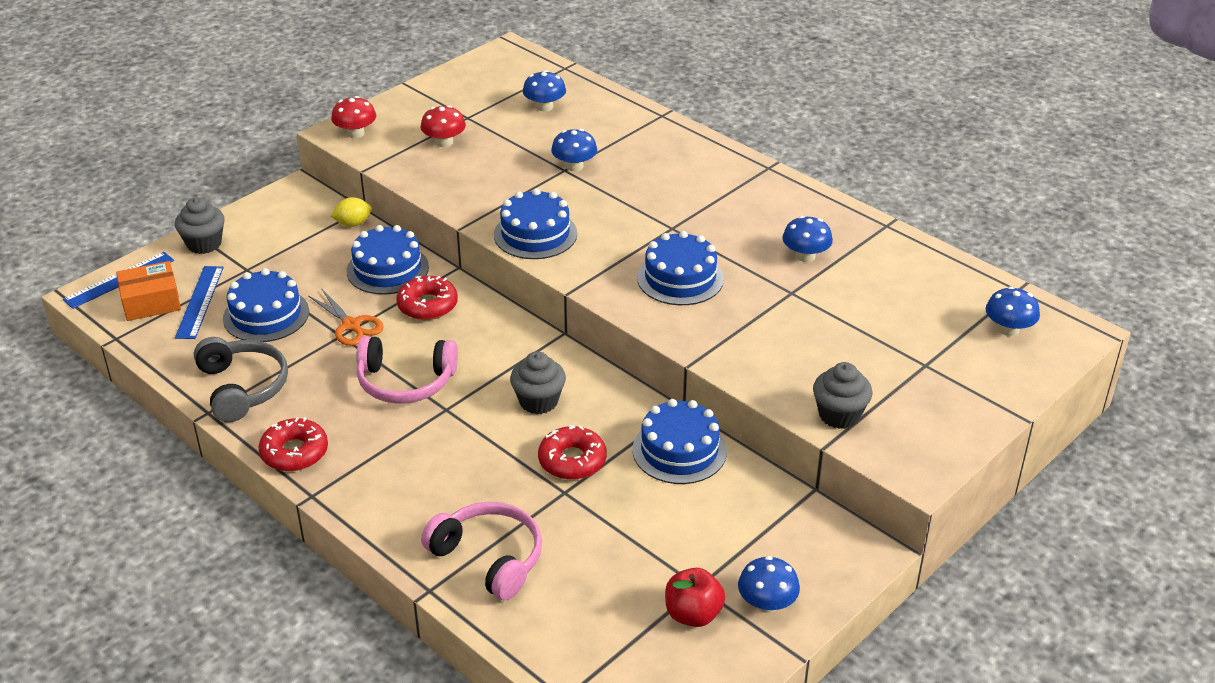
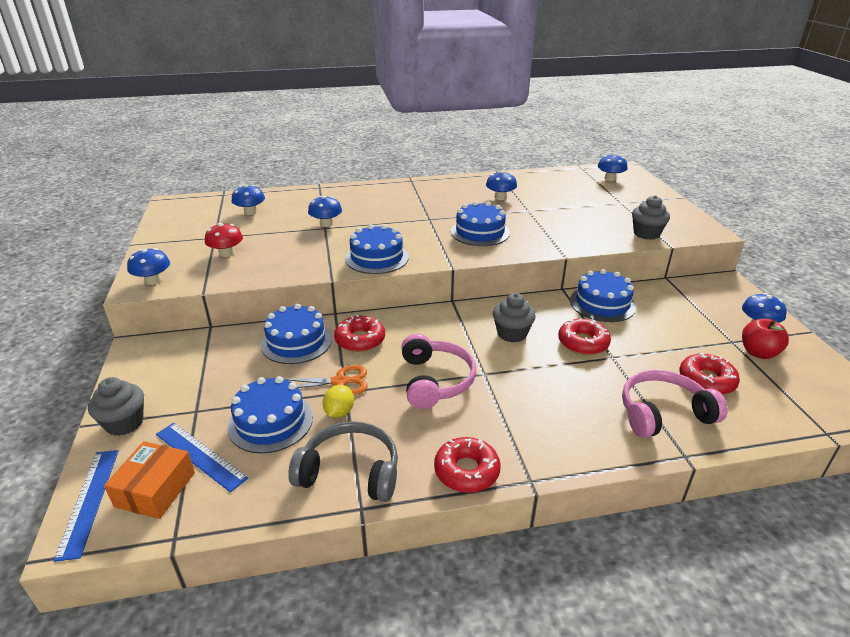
camera: 55 degrees left, 5 degrees down
(353, 223) = (221, 337): yellow lemon -> yellow lemon (339, 412)
(355, 133) = (153, 280): red mushroom -> blue mushroom
(405, 382) = (435, 380): pink headphones -> pink headphones turned 45 degrees counterclockwise
(585, 579) = (706, 380): none -> red donut

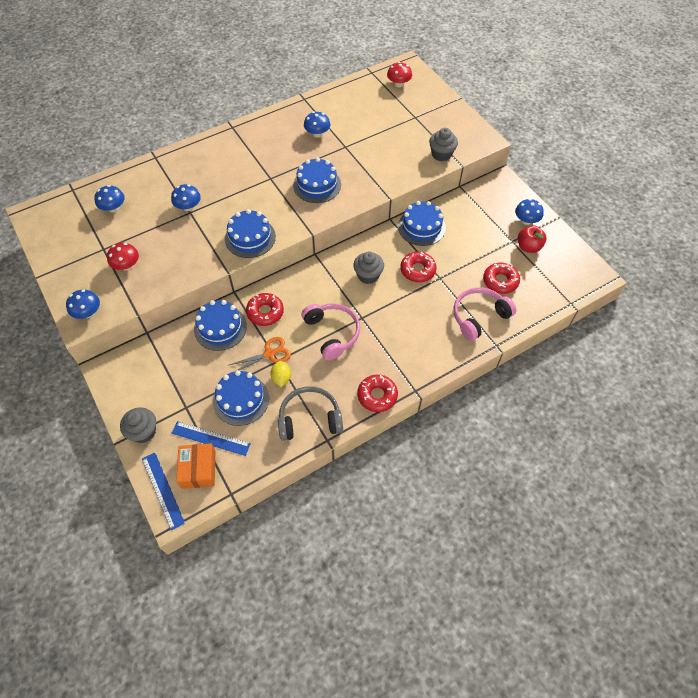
camera: 20 degrees left, 25 degrees up
(610, 179) = (398, 84): blue mushroom -> red mushroom

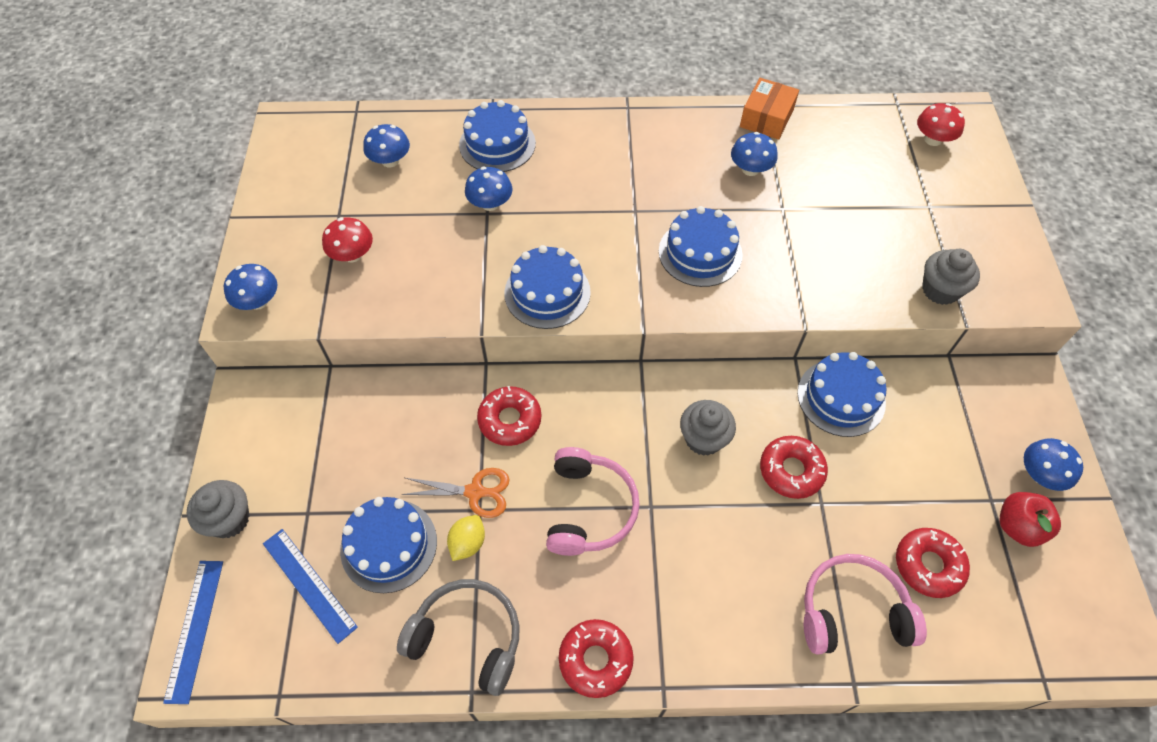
camera: 30 degrees right, 0 degrees up
(198, 469) = (261, 625): orange box -> orange box (766, 118)
(220, 328) = (432, 411): blue cake -> blue cake (497, 144)

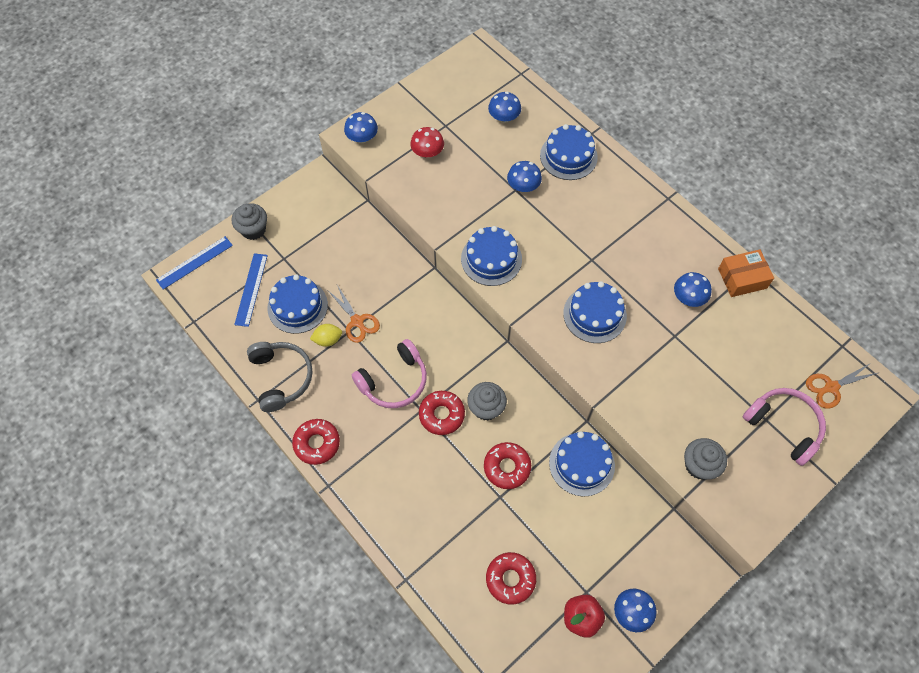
camera: 50 degrees right, 5 degrees up
(510, 420) = (411, 305): red donut -> red donut (441, 415)
(852, 611) = (446, 554): pink headphones -> pink headphones (783, 426)
(933, 139) = (831, 387): red mushroom -> orange scissors

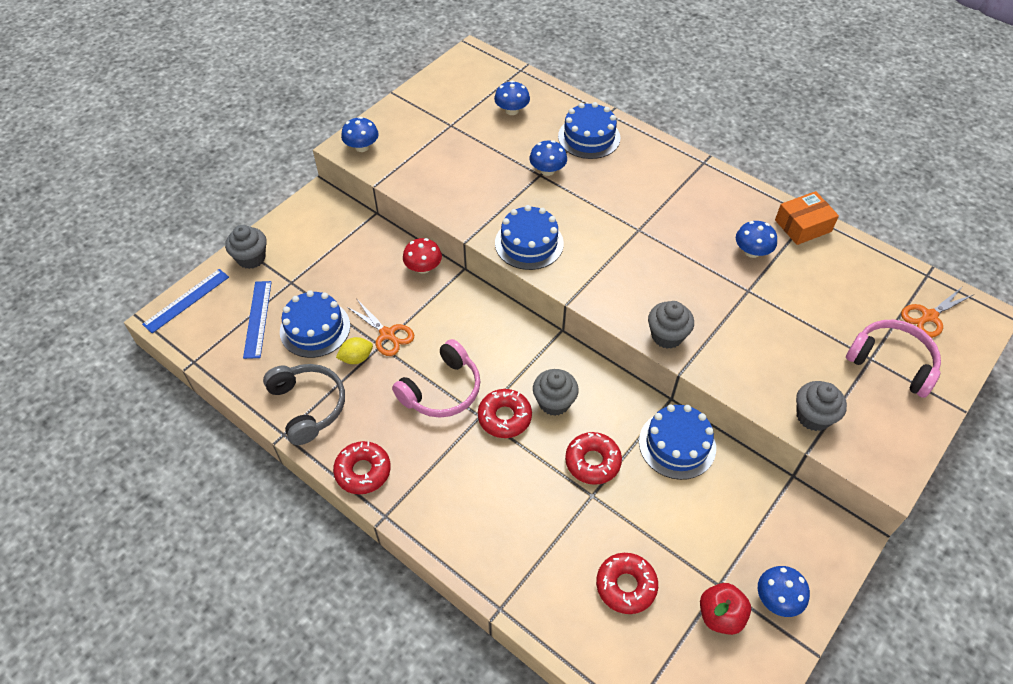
camera: 10 degrees left, 10 degrees down
(427, 152) = (436, 152): red mushroom -> red mushroom (423, 267)
(592, 369) = (667, 336): none -> grey cupcake
(594, 314) = (656, 282): blue cake -> none

